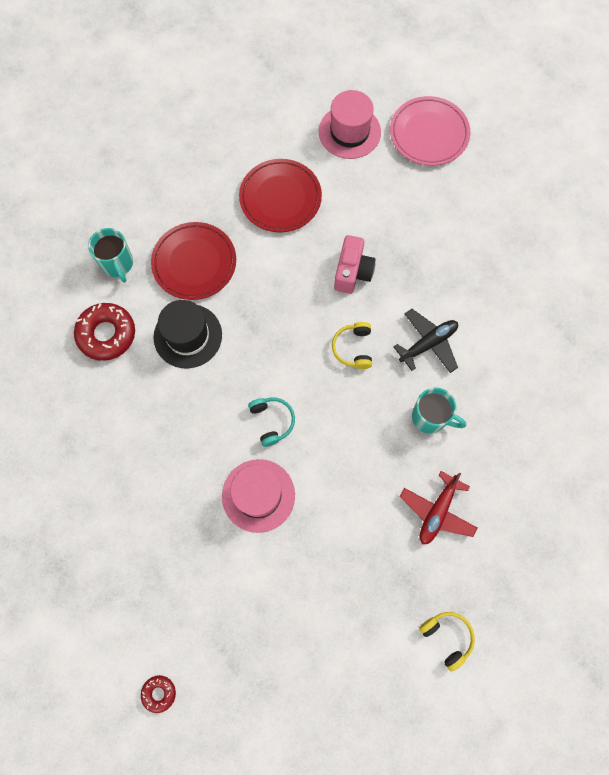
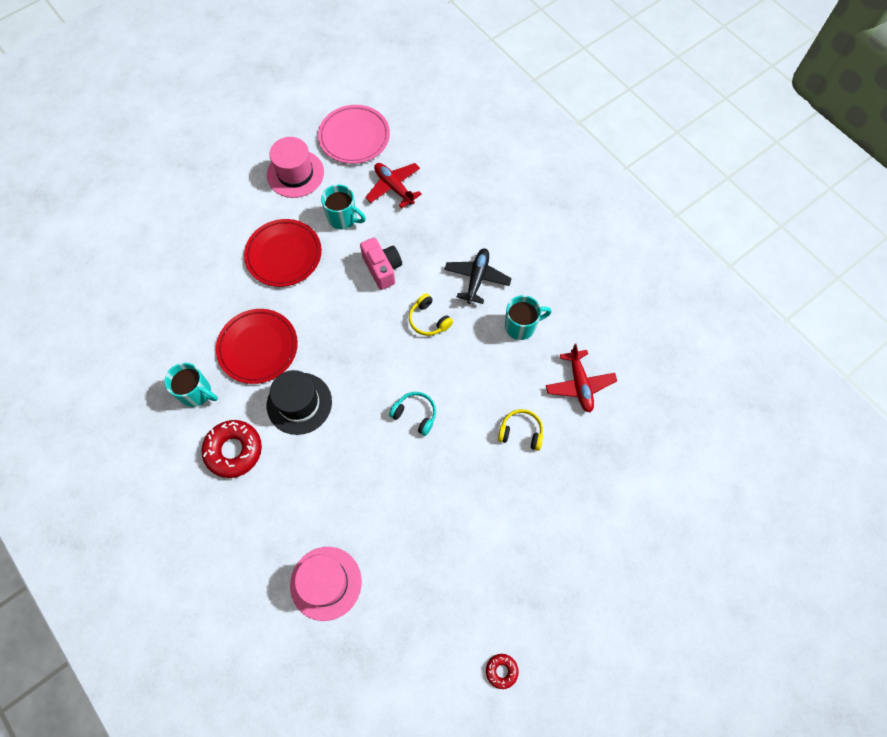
camera: 40 degrees left, 5 degrees down
(258, 495) = (450, 473): pink hat -> pink hat (326, 583)
(357, 202) = (343, 218): none -> turquoise mug
(425, 205) = (394, 187): none -> red plane
(447, 637) = (657, 460): yellow headphones -> yellow headphones (521, 432)

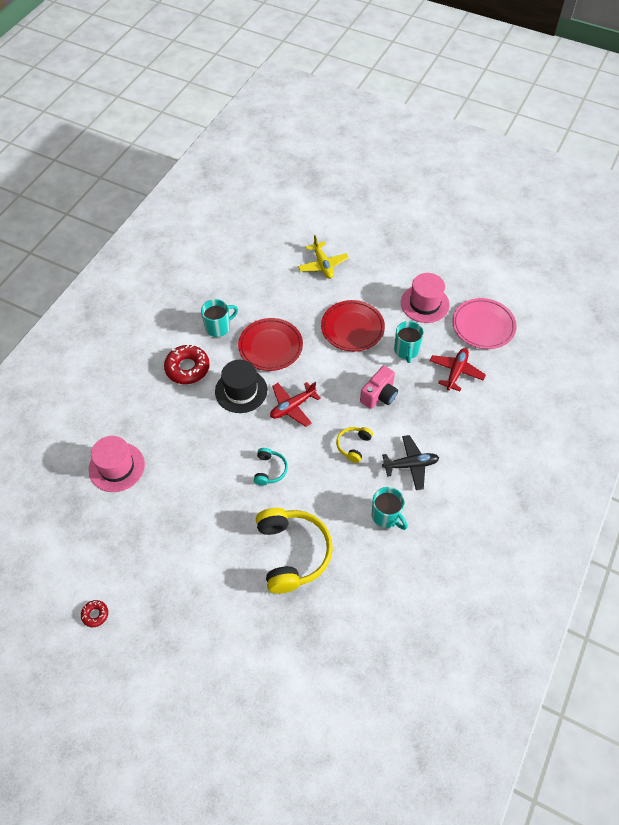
camera: 65 degrees right, 10 degrees down
(179, 245) = (323, 265): none -> yellow plane
(197, 393) = (218, 327): turquoise mug -> turquoise mug turned 120 degrees counterclockwise
(521, 432) = (292, 553): yellow headphones -> yellow headphones, size x2.08
(579, 384) = (358, 583): red plane -> red plane (292, 407)

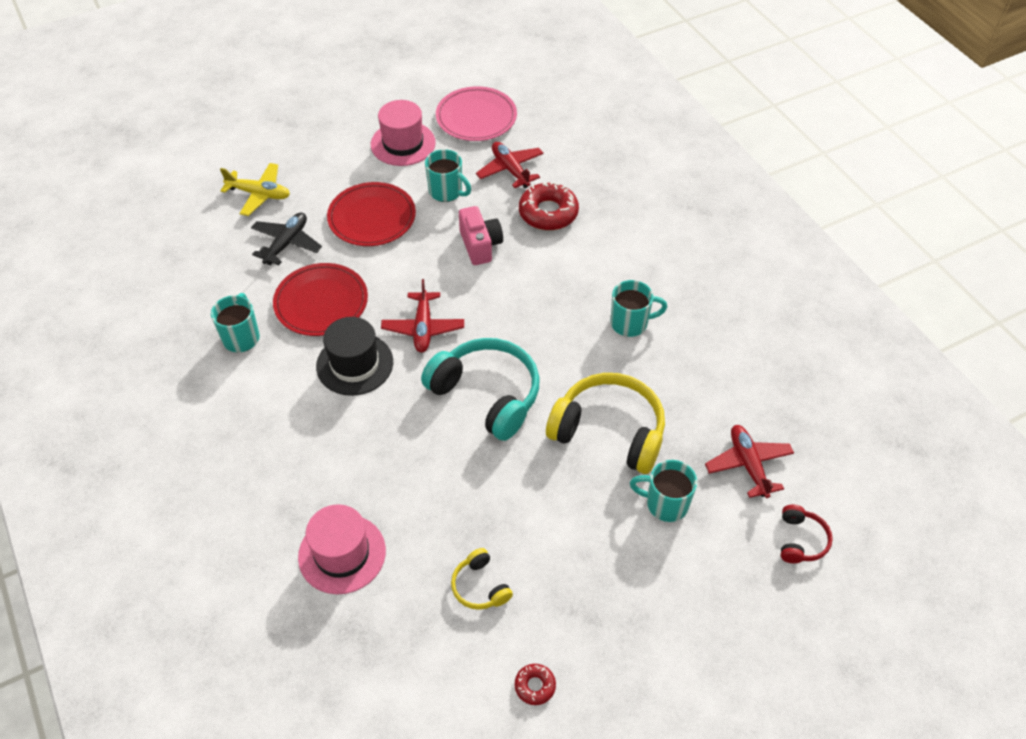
camera: 55 degrees left, 5 degrees down
(187, 368) = (268, 400): red donut -> red donut (548, 213)
(261, 616) = (665, 504): none -> turquoise mug
(269, 470) = (486, 395): turquoise headphones -> turquoise headphones, size x2.08
(290, 716) = (800, 540): none -> red headphones
(326, 651) = (748, 465): none -> red plane
(353, 446) = (523, 302): yellow headphones -> yellow headphones (480, 586)
(410, 465) = (587, 269): black plane -> black plane (286, 243)

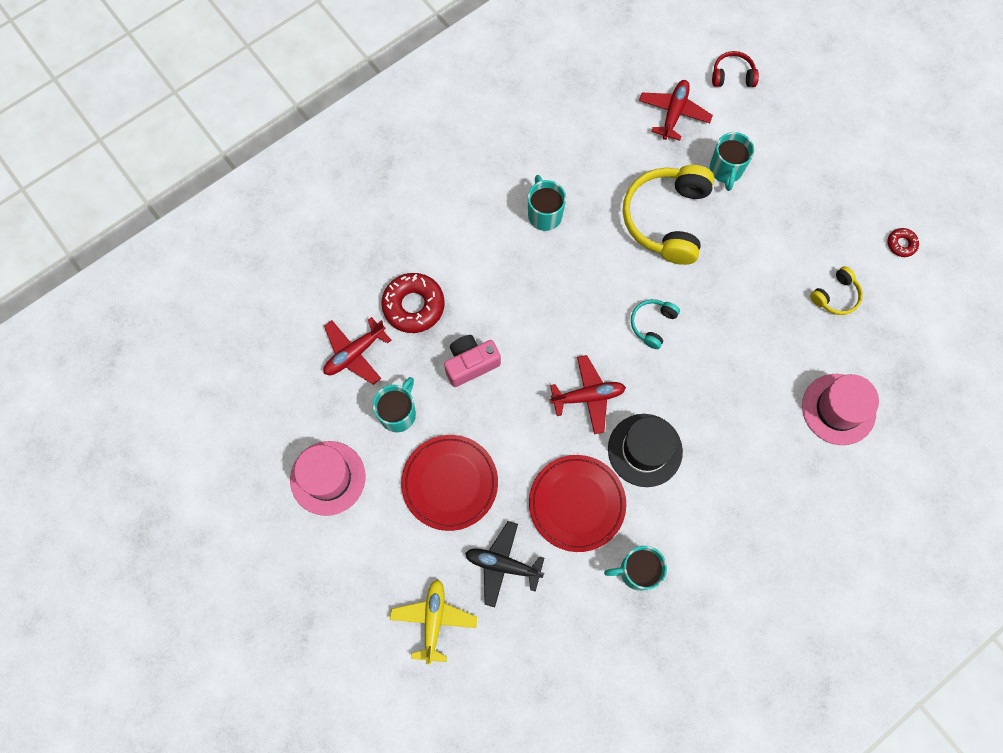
camera: 100 degrees left, 20 degrees up
(476, 117) = (273, 405): pink plate -> none
(486, 395) = (652, 324): turquoise headphones -> turquoise headphones, size x0.48
(748, 465) = (674, 113): red plane -> red plane turned 135 degrees clockwise

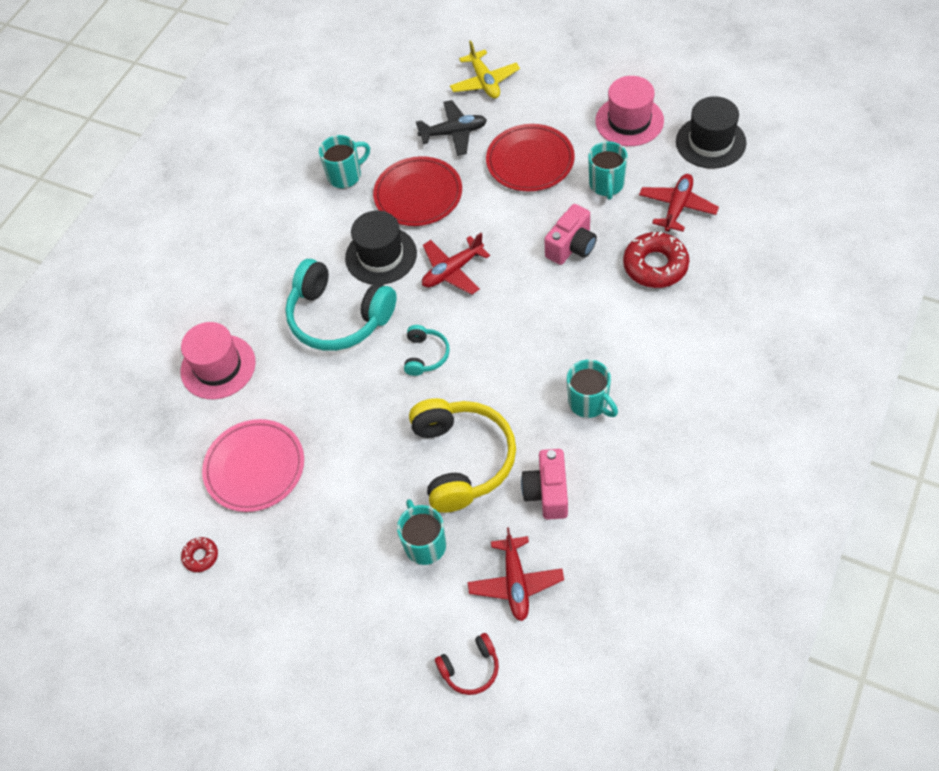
camera: 160 degrees right, 15 degrees down
(274, 408) = (710, 142): none -> black hat
(616, 163) = (547, 492): none -> pink camera
(711, 403) = (339, 317): none -> turquoise headphones
(835, 296) = (255, 468): yellow headphones -> pink plate

